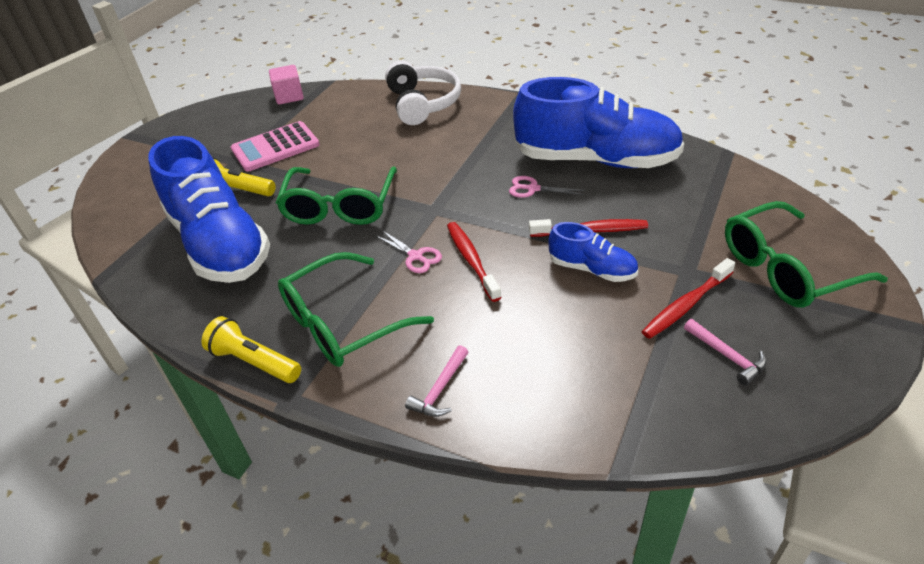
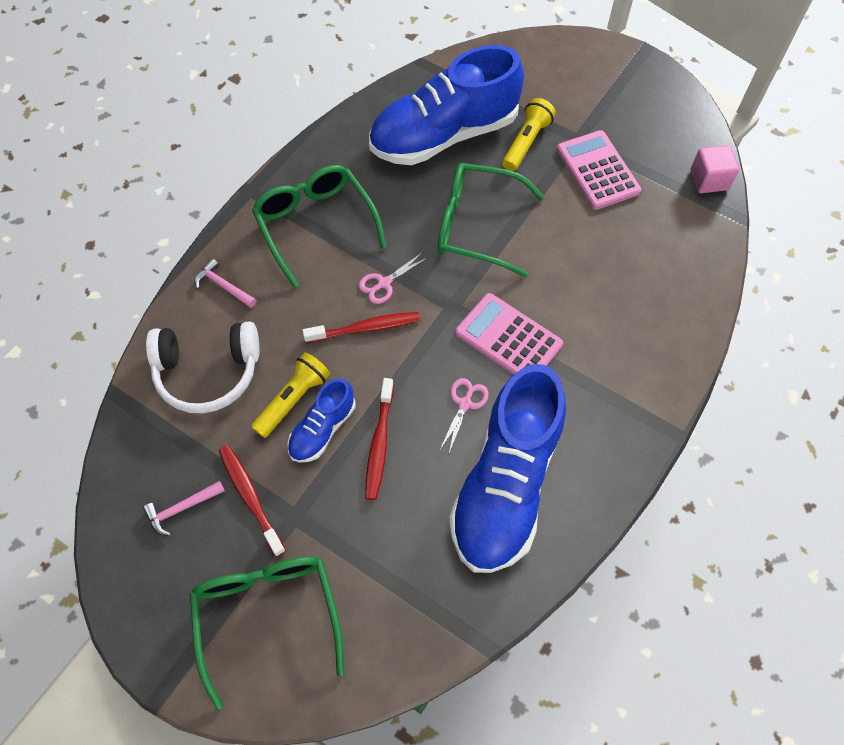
camera: 95 degrees right, 20 degrees up
(254, 362) = (293, 168): yellow flashlight -> yellow flashlight (293, 399)
(422, 103) = (670, 316): white headphones -> white headphones (208, 372)
(461, 174) = (508, 338): none -> pink calculator

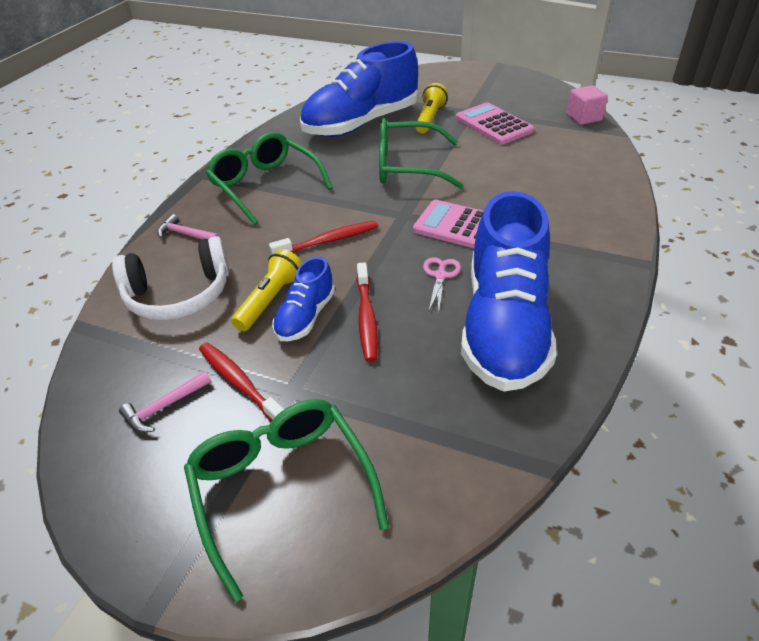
camera: 10 degrees left, 20 degrees down
(384, 283) = (337, 211): pink scissors -> none

